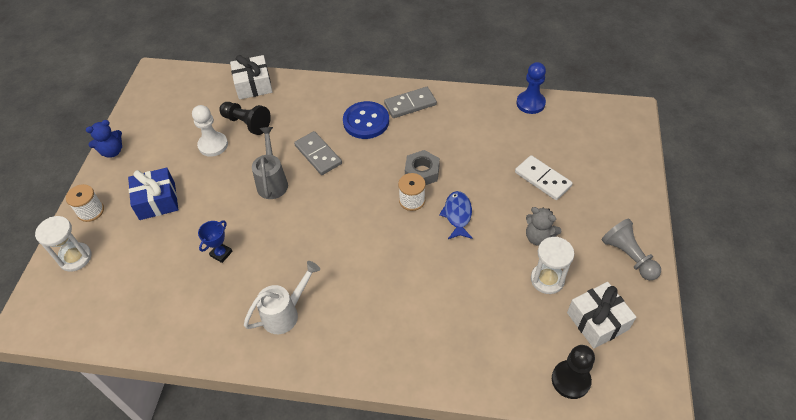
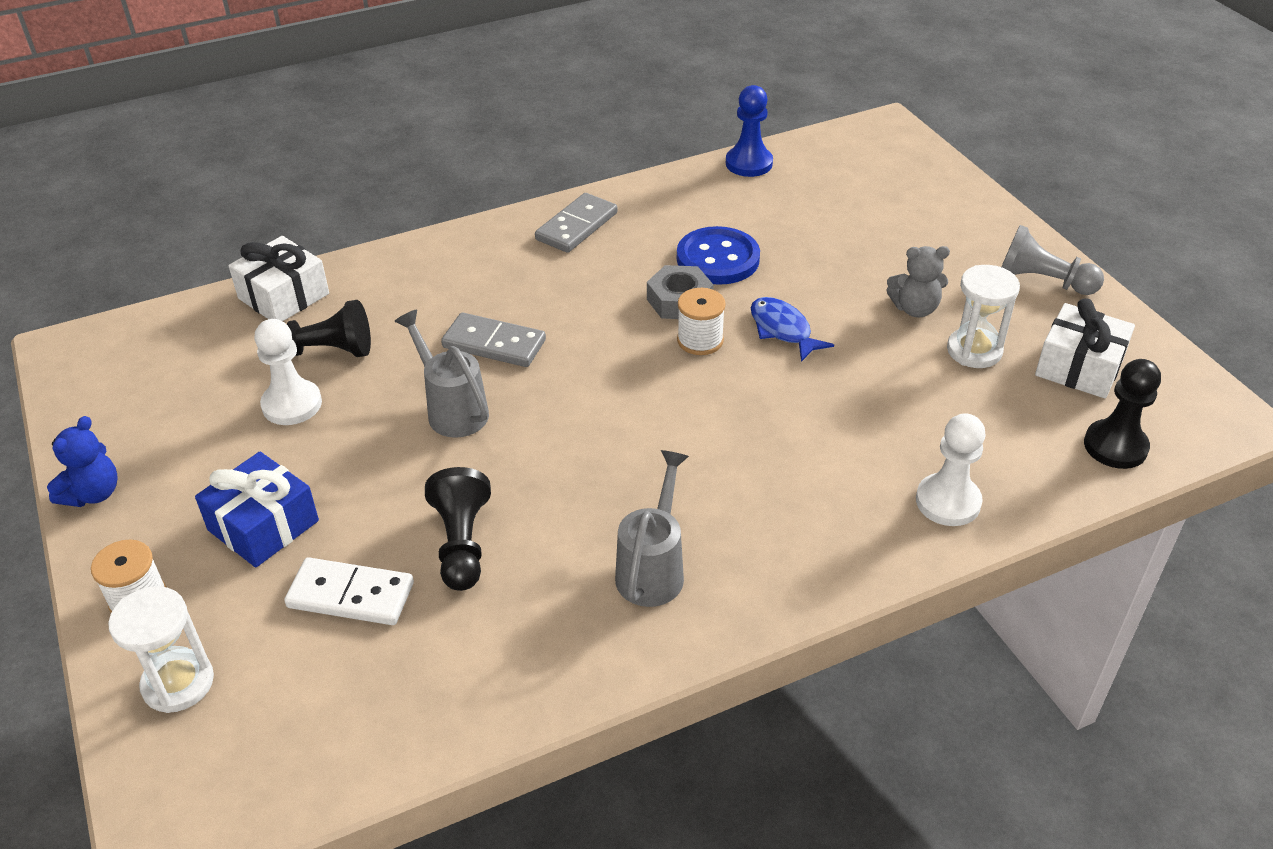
camera: 35 degrees left, 10 degrees down
(221, 254) = (462, 544): blue trophy -> black pawn
(286, 313) = (653, 568): white watering can -> grey watering can
(366, 121) = (529, 272): blue button -> blue button (718, 259)
(450, 359) = (948, 502): none -> white pawn
(543, 179) = (853, 242): white domino -> white domino (351, 595)

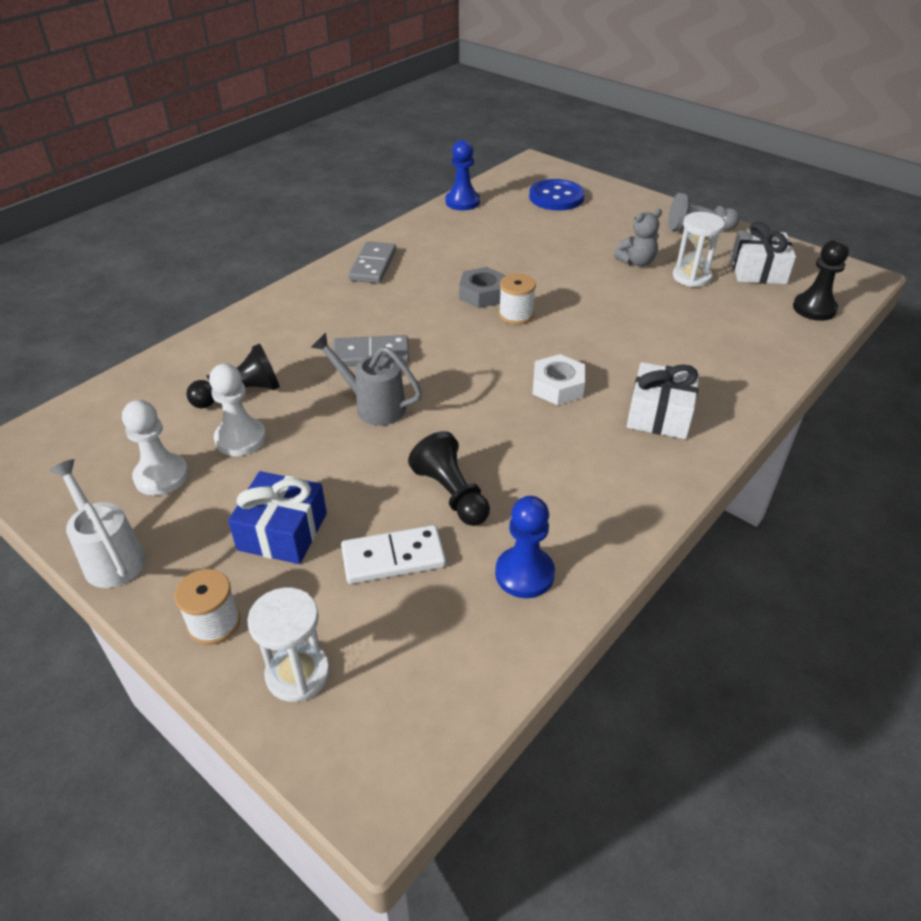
camera: 25 degrees left, 0 degrees up
(93, 494) = (110, 556): blue teddy bear -> white watering can
(283, 296) = (175, 365): white gift -> white gift (659, 414)
(472, 666) = (524, 574): none -> blue pawn
(653, 568) = (600, 465): grey watering can -> none
(679, 451) = (558, 386): none -> white nut
(718, 259) = (487, 263): blue button -> blue button (556, 197)
(782, 330) = (565, 295): blue fish -> none
(948, 502) = (748, 367): white pawn -> white pawn (161, 476)

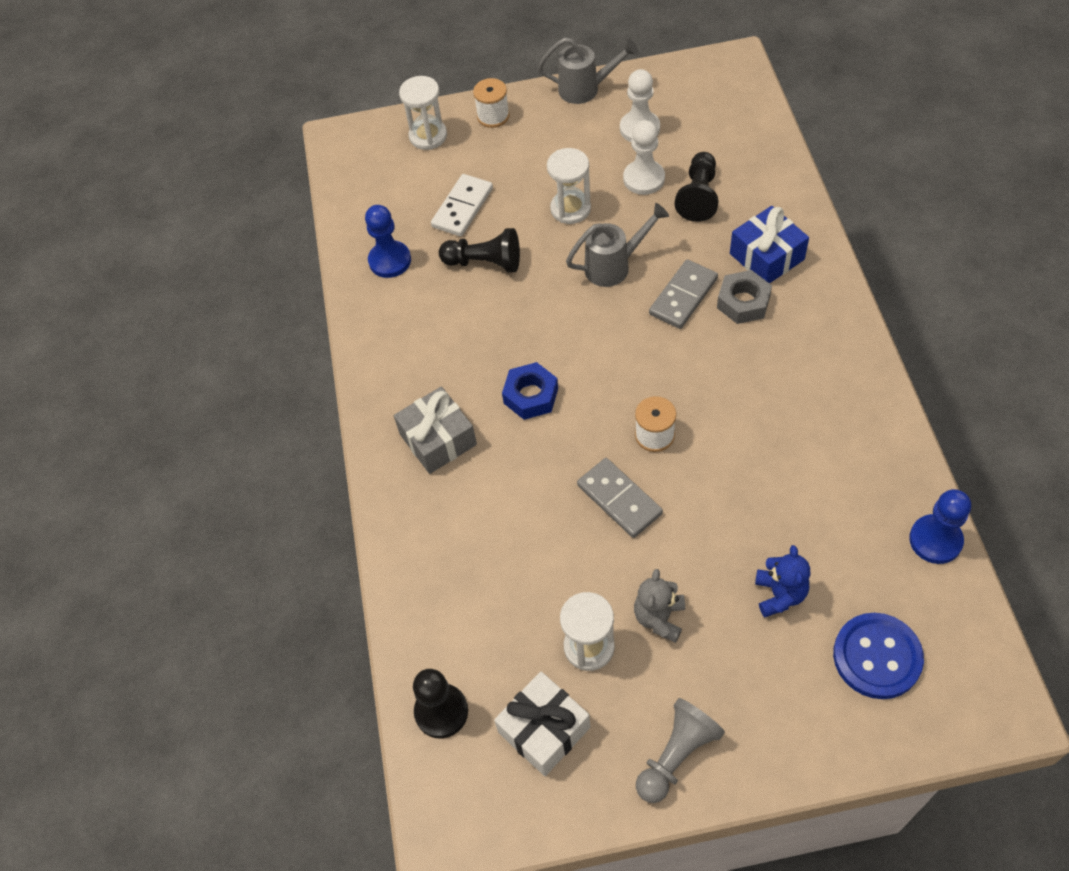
camera: 135 degrees right, 15 degrees up
(110, 556) = (586, 89): white watering can -> grey watering can
(282, 531) = (533, 167): blue gift -> blue gift (766, 256)
(324, 469) = (570, 209): none -> white hourglass
(373, 265) = (839, 372): grey domino -> grey domino (619, 499)
(482, 294) = (711, 430): grey nut -> grey nut (743, 302)
(558, 386) = (530, 396): white nut -> blue nut
(563, 232) = (779, 594): none -> blue teddy bear
(659, 414) = (438, 439): white gift -> grey gift

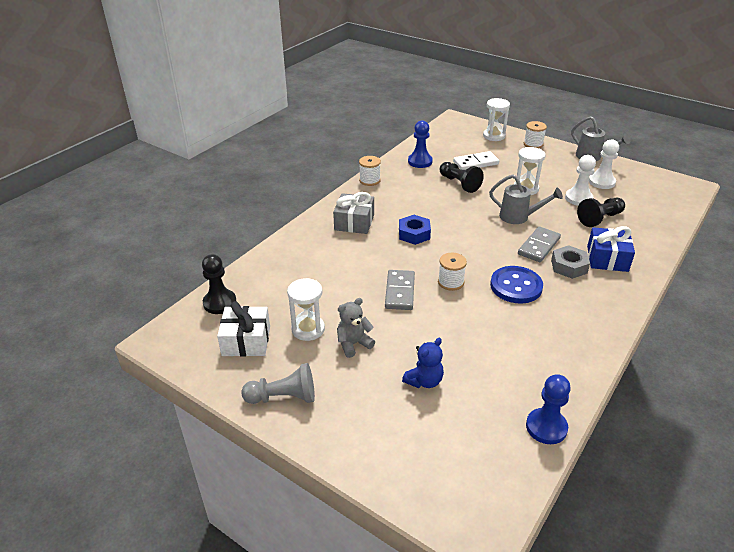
camera: 40 degrees right, 20 degrees down
(367, 349) = (369, 180): none -> white spool
(683, 296) = (539, 246): grey domino -> grey domino turned 45 degrees counterclockwise
(877, 657) = (438, 446): blue button -> blue button (516, 286)

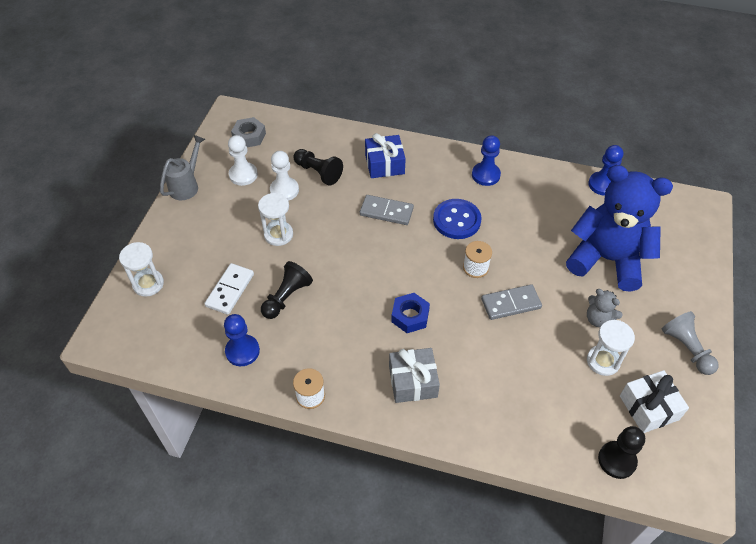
camera: 110 degrees left, 15 degrees up
(424, 381) = (606, 259): blue teddy bear -> blue teddy bear, size x2.45
(476, 163) = (230, 290): white domino -> white domino turned 60 degrees clockwise
(519, 217) = (340, 232): grey watering can -> none
(533, 144) = (164, 241): white spool -> none
(569, 266) = (409, 188): grey nut -> grey nut (249, 136)
(580, 325) = (485, 175): none -> blue pawn

